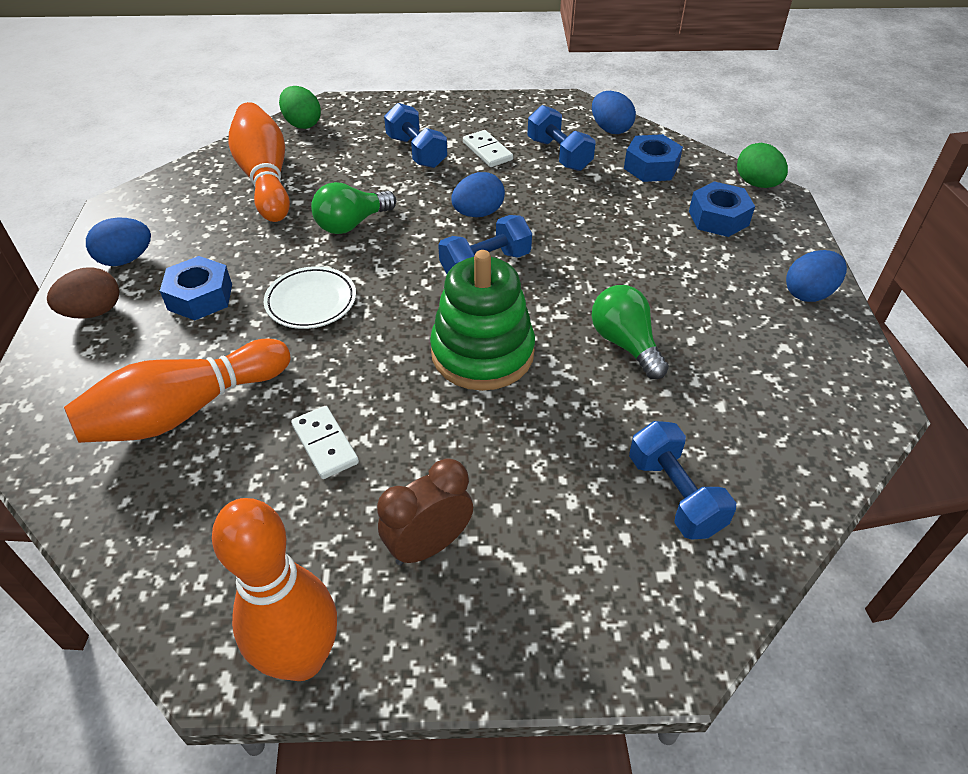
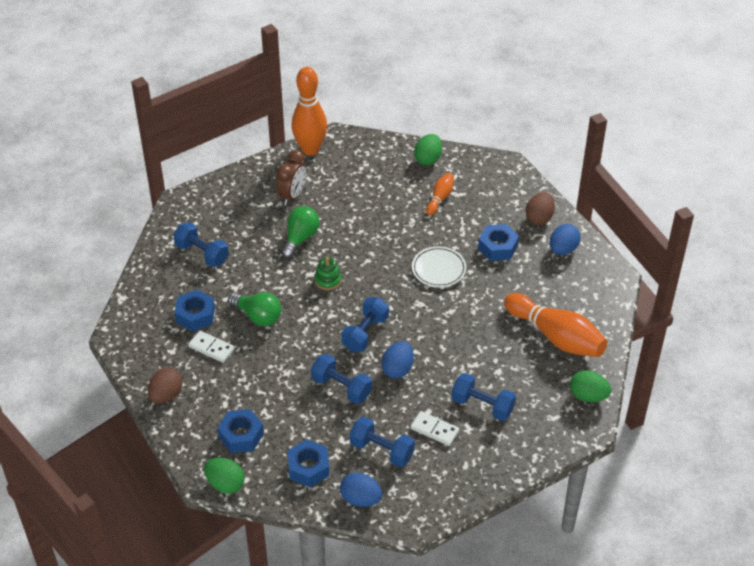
camera: 150 degrees right, 0 degrees up
(113, 501) = (428, 159): none -> green egg
(185, 410) = (440, 198): orange bowling pin -> orange bowling pin, size x0.49
(325, 444) = (366, 211): white domino -> white domino (211, 348)
(351, 224) = (466, 326): green light bulb -> green light bulb (300, 238)
(482, 353) = (328, 280): green stacking toy -> green stacking toy, size x0.46
(562, 220) = (341, 387): none -> blue dumbbell
(728, 385) = (195, 315): none -> blue nut
(809, 293) = (166, 395): blue egg -> brown egg

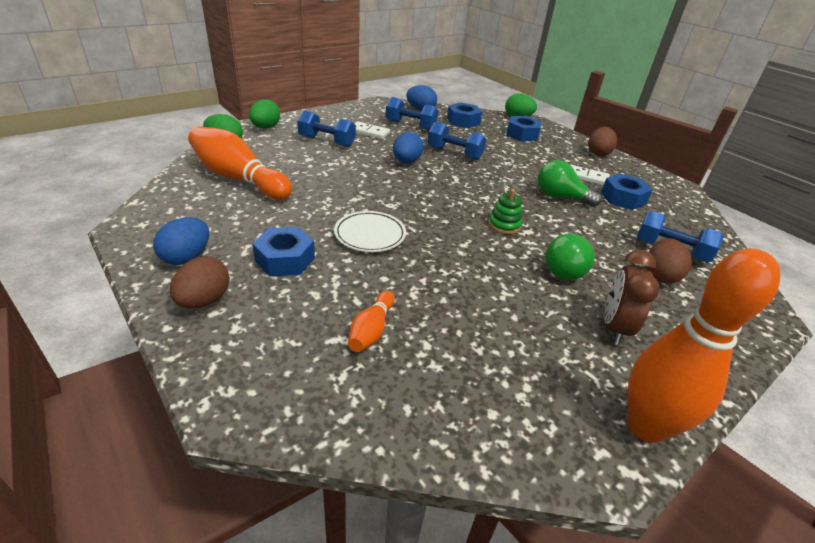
camera: 170 degrees right, 10 degrees down
(231, 231) = (660, 275): none -> brown egg
(365, 333) = (445, 184): blue dumbbell -> none
(428, 159) = (400, 413): green egg -> green egg (266, 127)

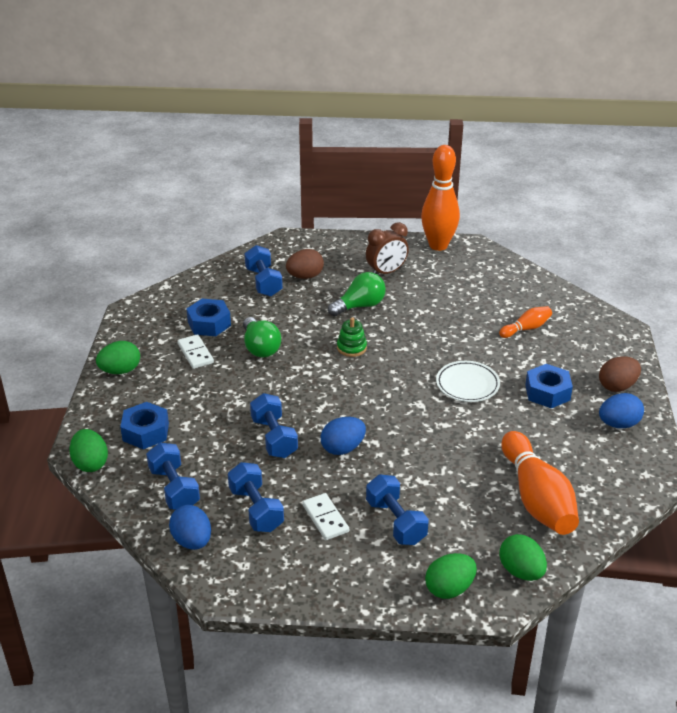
camera: 135 degrees left, 0 degrees up
(463, 121) = (174, 488): blue nut -> blue dumbbell
(598, 153) = (120, 371): brown egg -> green egg

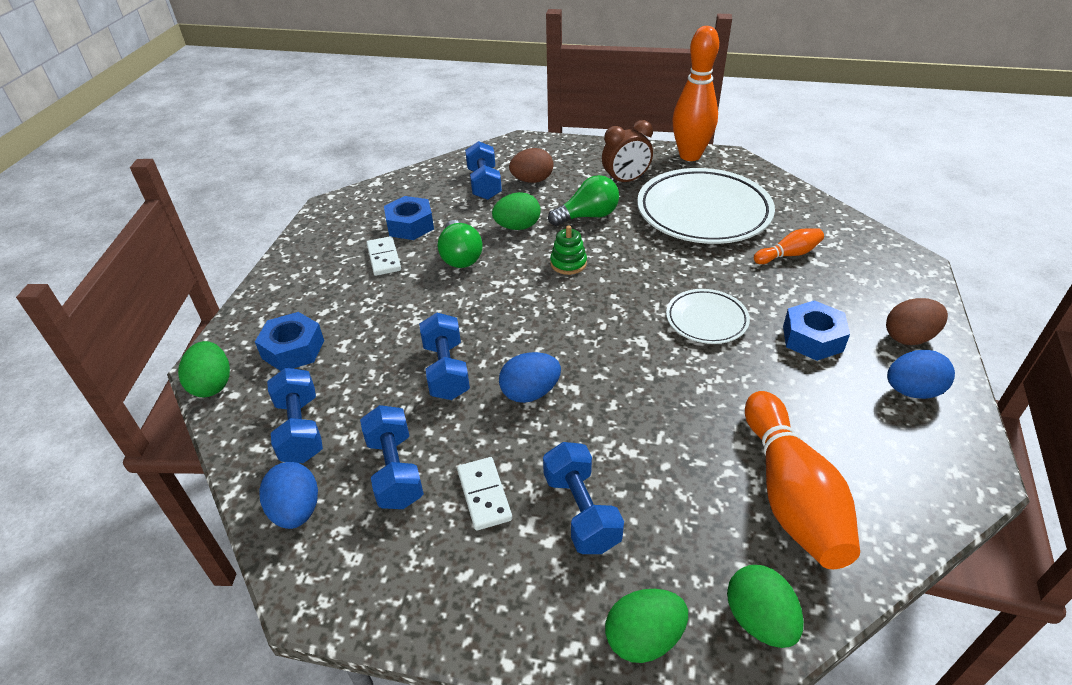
camera: 10 degrees right, 5 degrees up
(120, 371) = (292, 272): green egg -> green egg (517, 227)
(455, 297) = (703, 212): none -> white plate

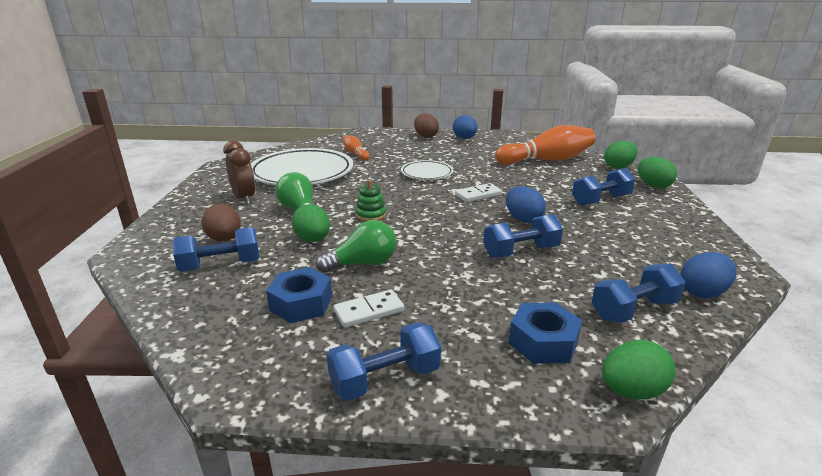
camera: 100 degrees left, 15 degrees down
(395, 471) = (629, 258): blue dumbbell -> blue dumbbell (385, 379)
(484, 495) = (617, 226): white domino -> white domino (478, 195)
(690, 156) = (212, 177): orange bowling pin -> none
(812, 338) = (434, 152): blue nut -> none

